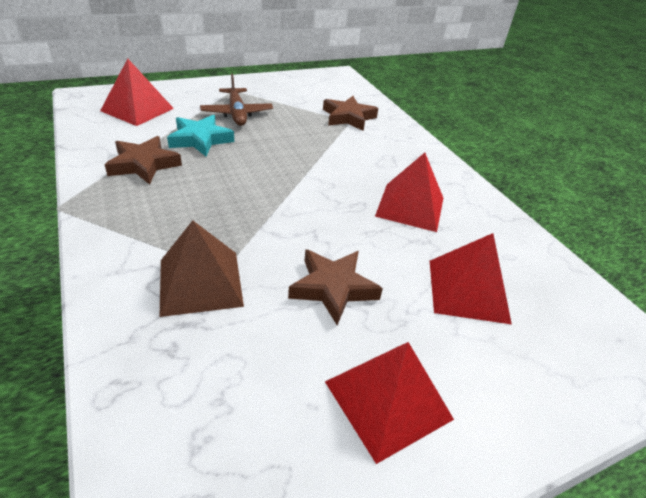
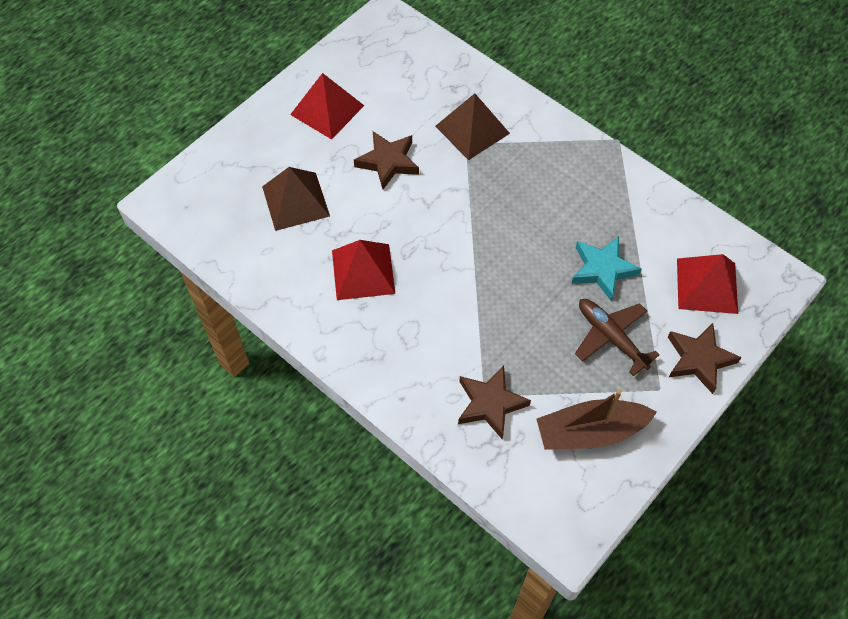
camera: 160 degrees right, 20 degrees up
(143, 164) = (612, 210): brown star -> brown star (699, 359)
(294, 92) = (590, 432): none -> brown boat
(467, 290) = (296, 201): red pyramid -> brown pyramid

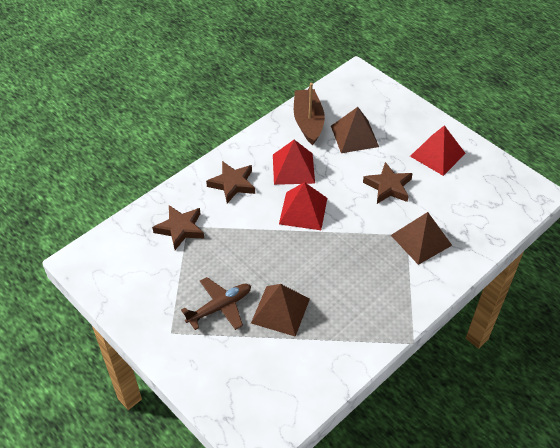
camera: 95 degrees right, 10 degrees down
(590, 432) = (147, 283): brown boat -> brown boat (308, 122)
(602, 269) = (280, 310): turquoise star -> brown pyramid
(699, 359) = (191, 364): brown star -> brown star (232, 184)
(707, 285) = (257, 383): red pyramid -> red pyramid (303, 211)

